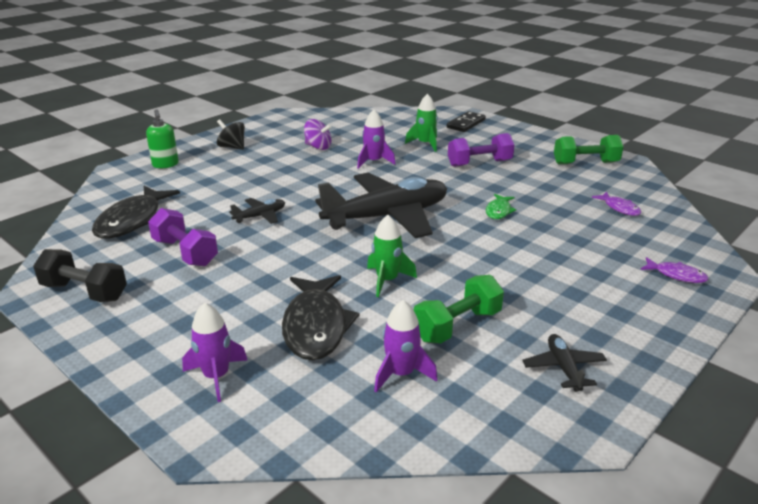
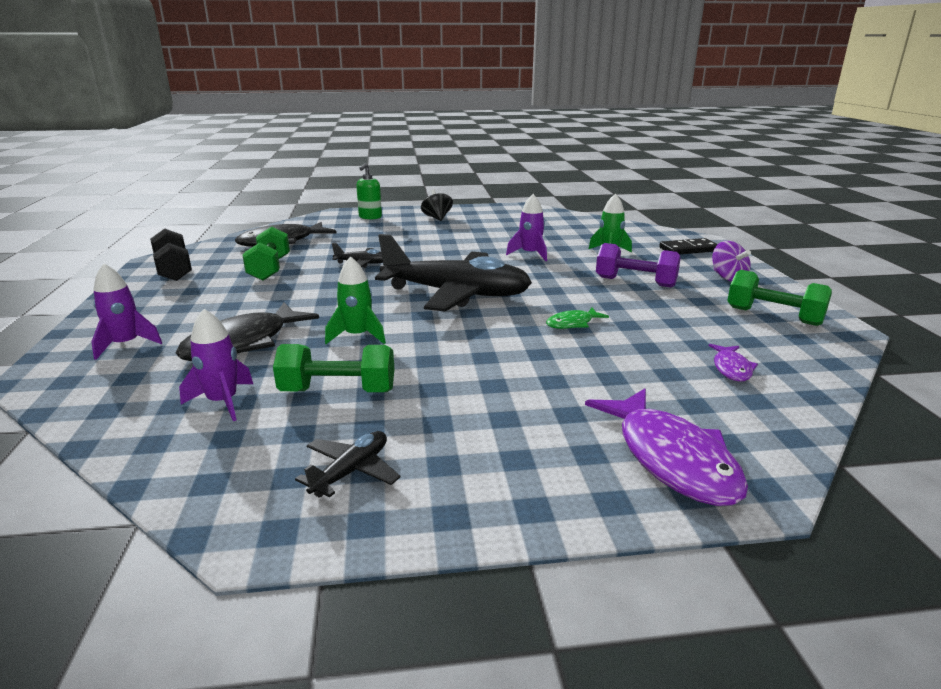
camera: 40 degrees right, 5 degrees down
(185, 252) = (270, 269): purple dumbbell -> green dumbbell
(318, 147) = (504, 233): purple spinning top -> purple spinning top (728, 278)
(676, 275) = (671, 458): purple fish -> purple fish, size x2.00

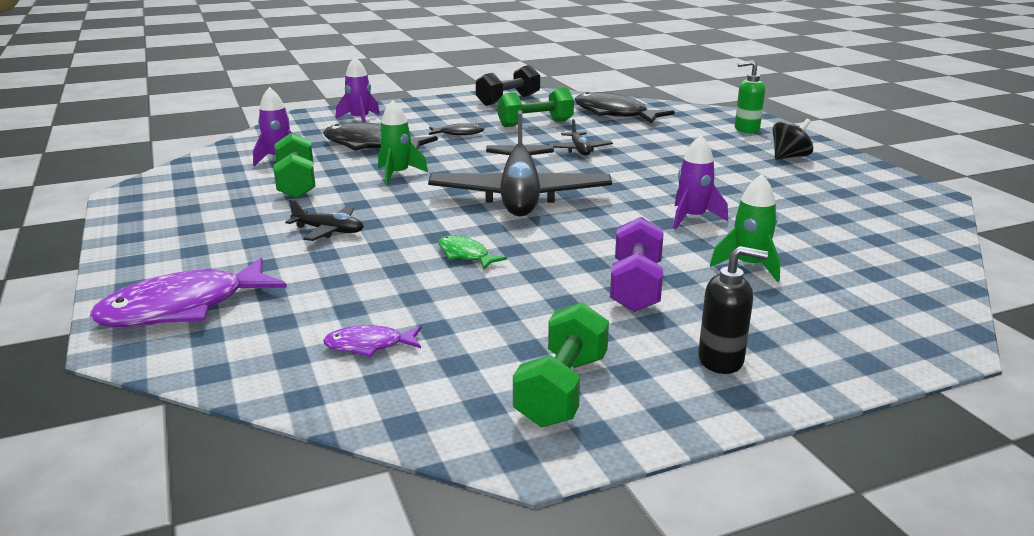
camera: 75 degrees right, 0 degrees up
(257, 300) = (458, 133): none -> black fish
(351, 471) = (187, 204): black plane -> black plane (329, 231)
(688, 249) = (852, 329): black domino -> none
(728, 278) = (721, 360): purple spinning top -> black soap dispenser

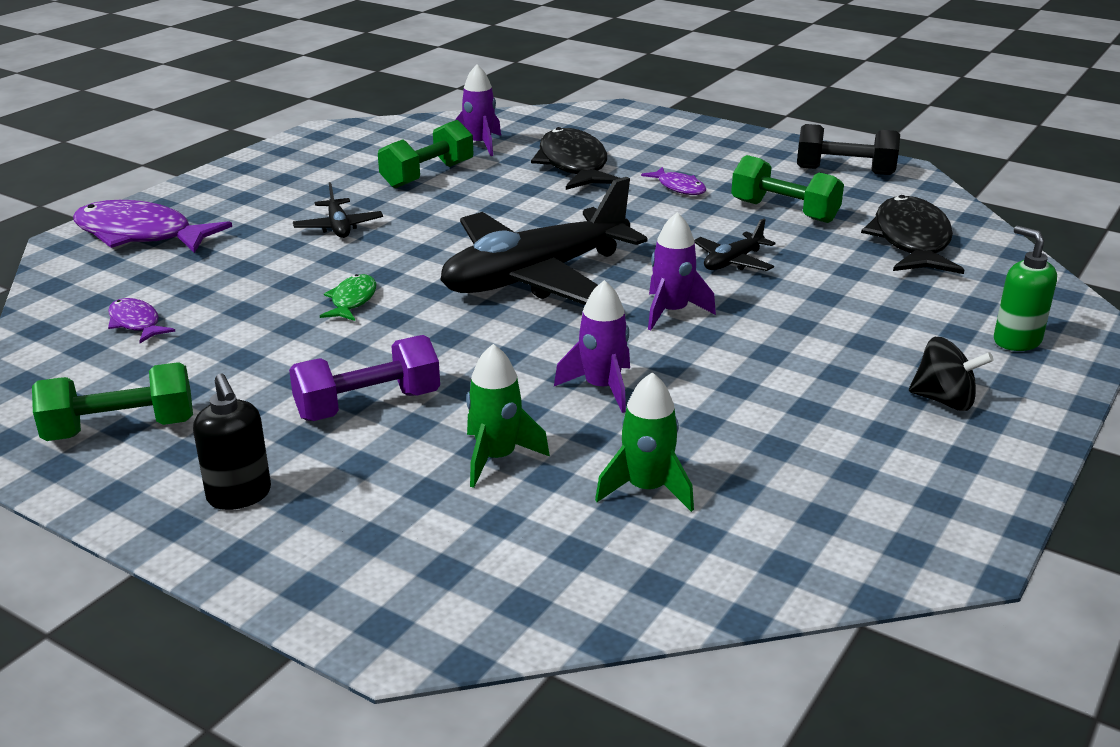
camera: 55 degrees right, 5 degrees up
(360, 120) = (640, 133): purple rocket -> purple rocket (671, 312)
(397, 175) = (512, 204): green rocket -> green rocket (646, 489)
(458, 133) = (679, 187): black fish -> purple fish

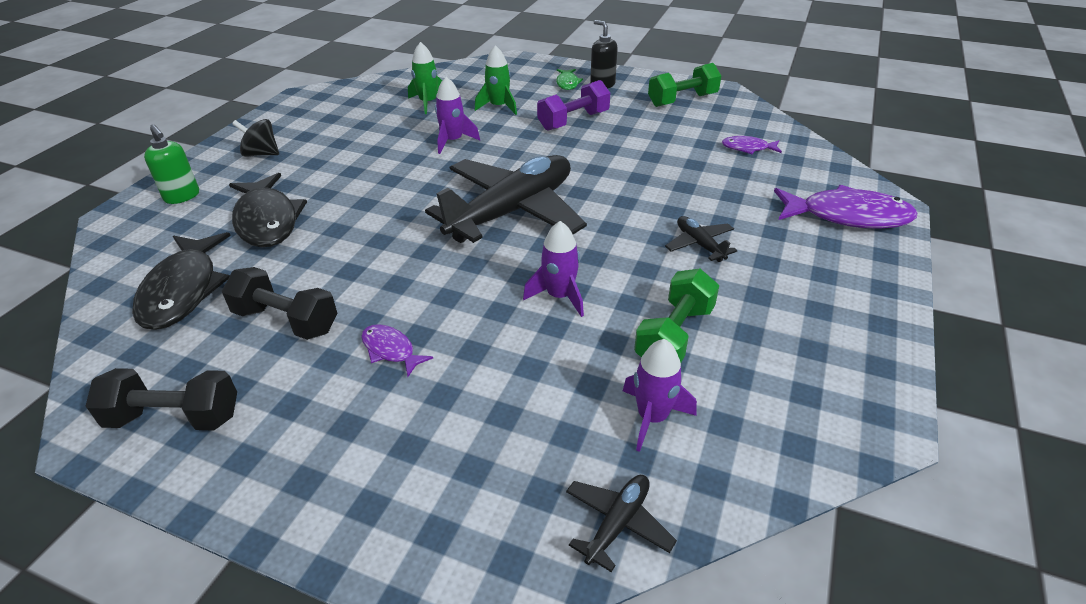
camera: 170 degrees right, 10 degrees up
(136, 323) = (748, 148): purple fish -> purple fish turned 150 degrees clockwise
(352, 300) = (630, 177): green fish -> green fish (567, 83)
(573, 165) = (517, 382): black fish -> black fish (267, 220)
(671, 312) = (410, 193): purple rocket -> purple rocket (559, 296)
(733, 262) = (356, 245): black plane -> black plane (617, 524)
(784, 211) = (286, 320): green dumbbell -> black dumbbell

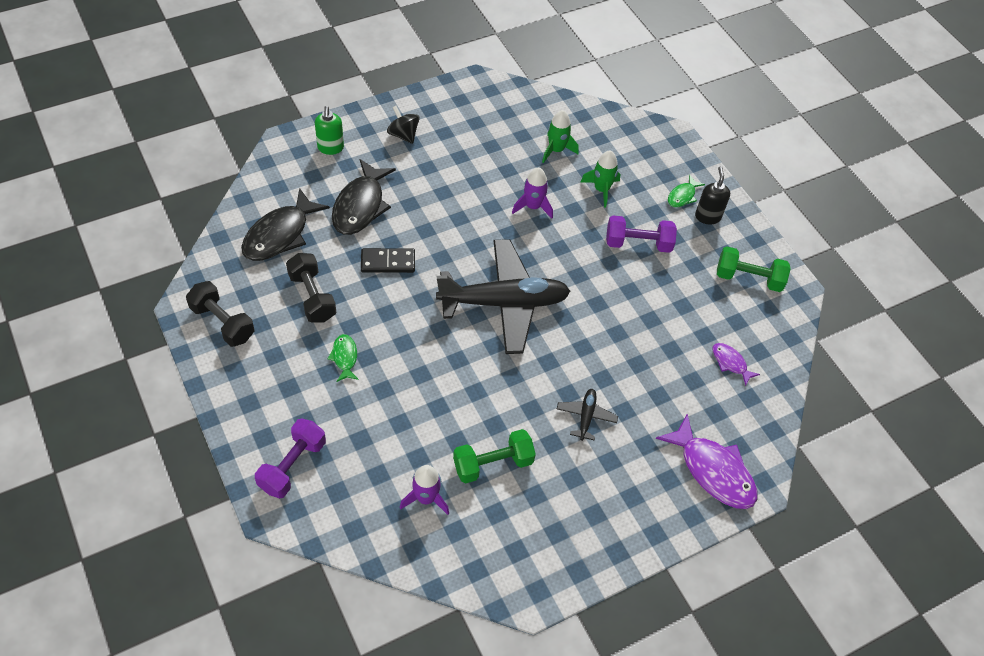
camera: 35 degrees right, 15 degrees up
(350, 245) = (388, 262): none -> black domino
(390, 350) = (344, 357): purple fish -> green fish
(447, 509) = (292, 466): none -> purple dumbbell
(559, 296) = (462, 389): purple rocket -> none
(617, 524) = (353, 532): black plane -> none

